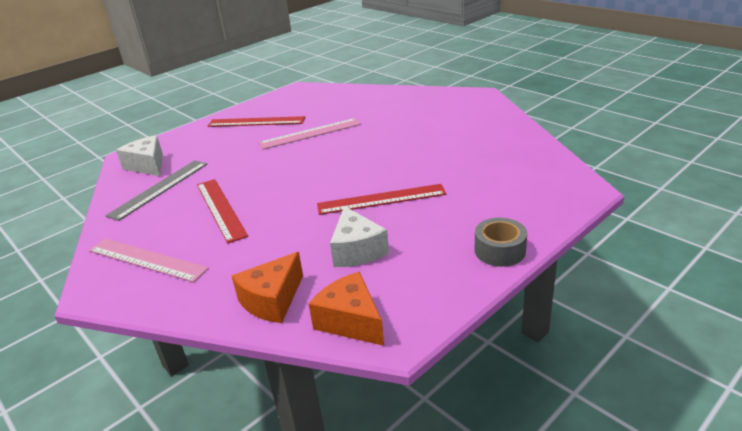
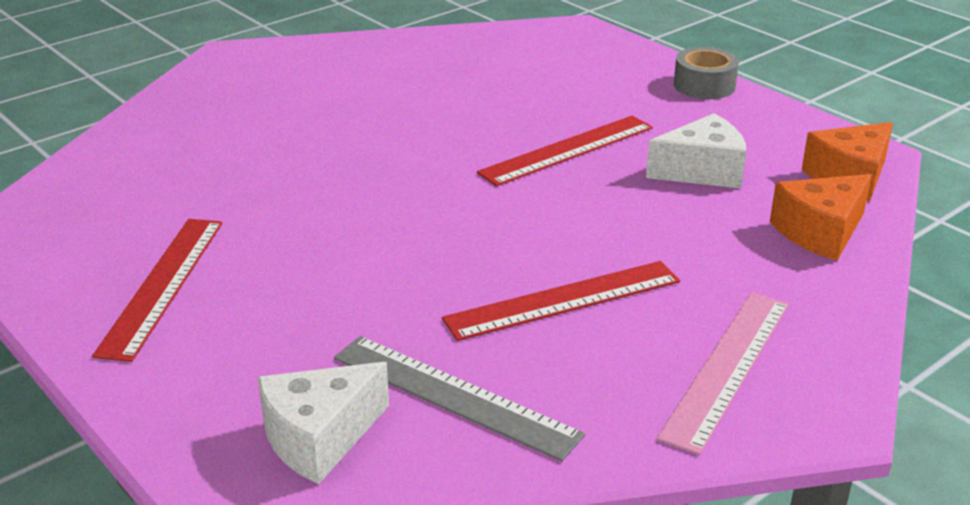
camera: 90 degrees left, 0 degrees up
(272, 300) = (820, 232): orange cheese -> orange cheese turned 105 degrees clockwise
(310, 133) = (282, 213): pink ruler -> none
(381, 199) = (567, 150): red ruler -> red ruler turned 60 degrees clockwise

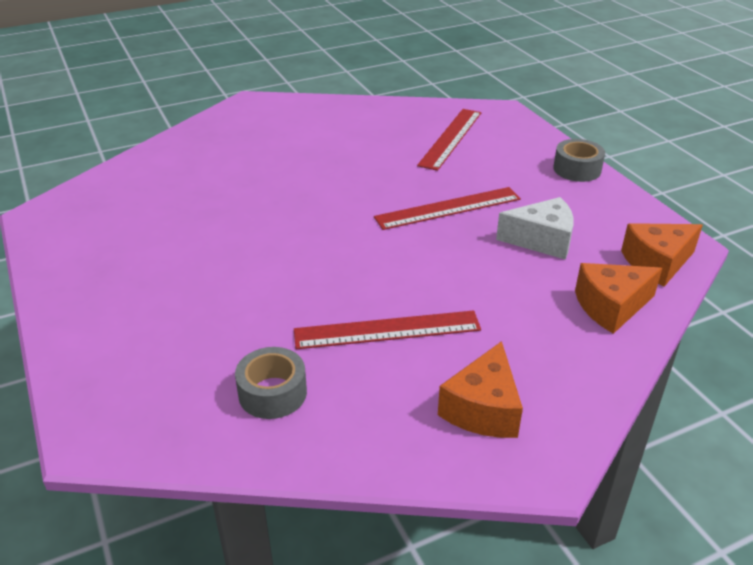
camera: 15 degrees right, 5 degrees up
(162, 285) = (122, 270): red ruler -> red ruler (450, 138)
(319, 438) = (166, 407): white cheese -> none
(454, 396) = (272, 393): grey ruler -> grey tape
(727, 367) = (483, 409): pink ruler -> orange cheese

